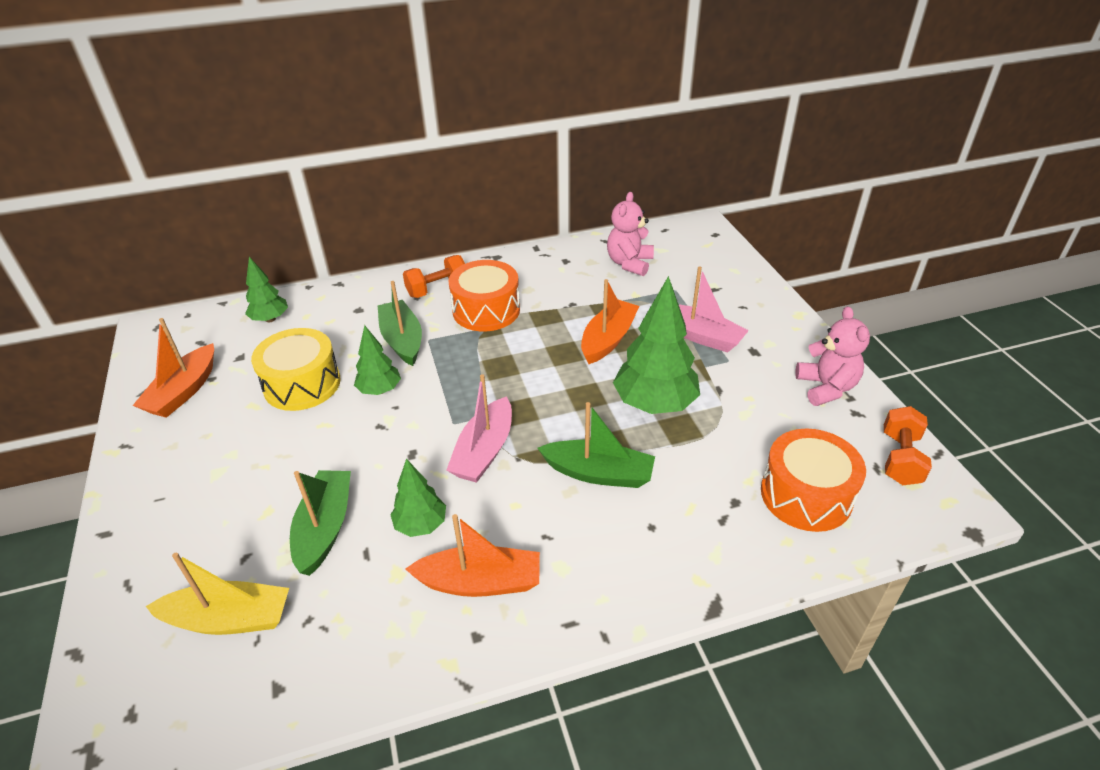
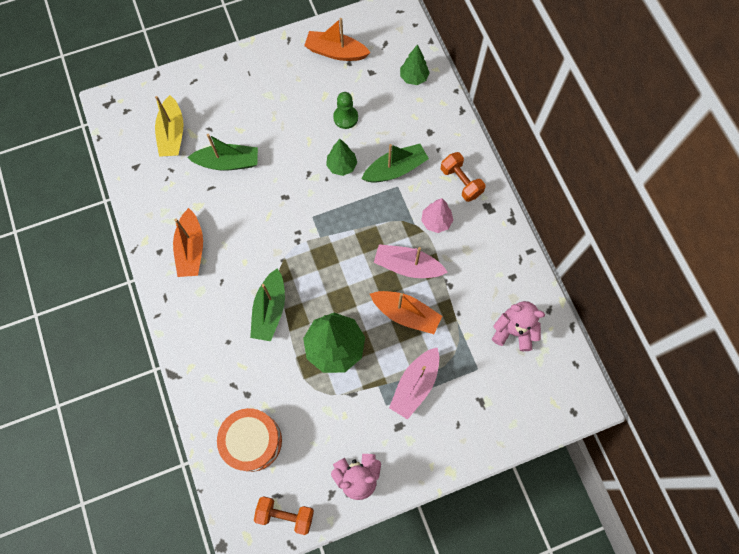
camera: 85 degrees right, 30 degrees up
(302, 384) = (345, 117): yellow drum -> green pawn
(421, 525) = (230, 212): green tree -> none
(484, 451) = (288, 239): pink boat -> pink boat (407, 266)
(486, 310) = (436, 221): orange drum -> pink tree

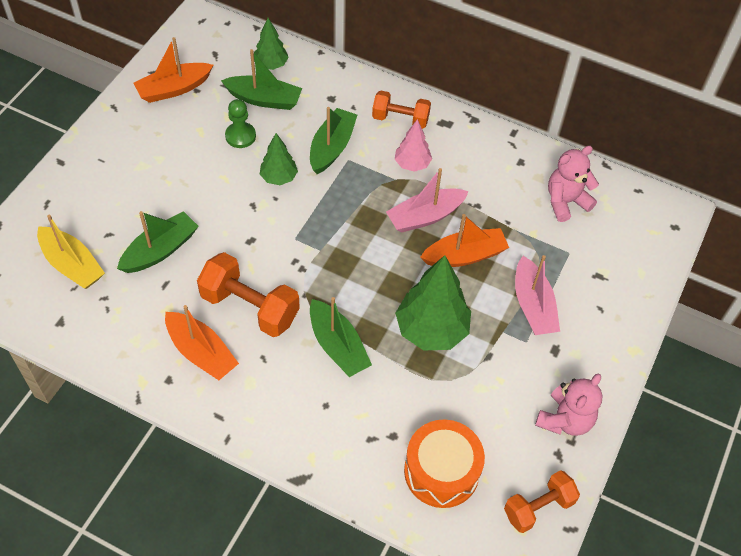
camera: 45 degrees left, 15 degrees down
(244, 242) = (250, 307): none -> orange dumbbell
(385, 101) = (264, 99): none -> green boat

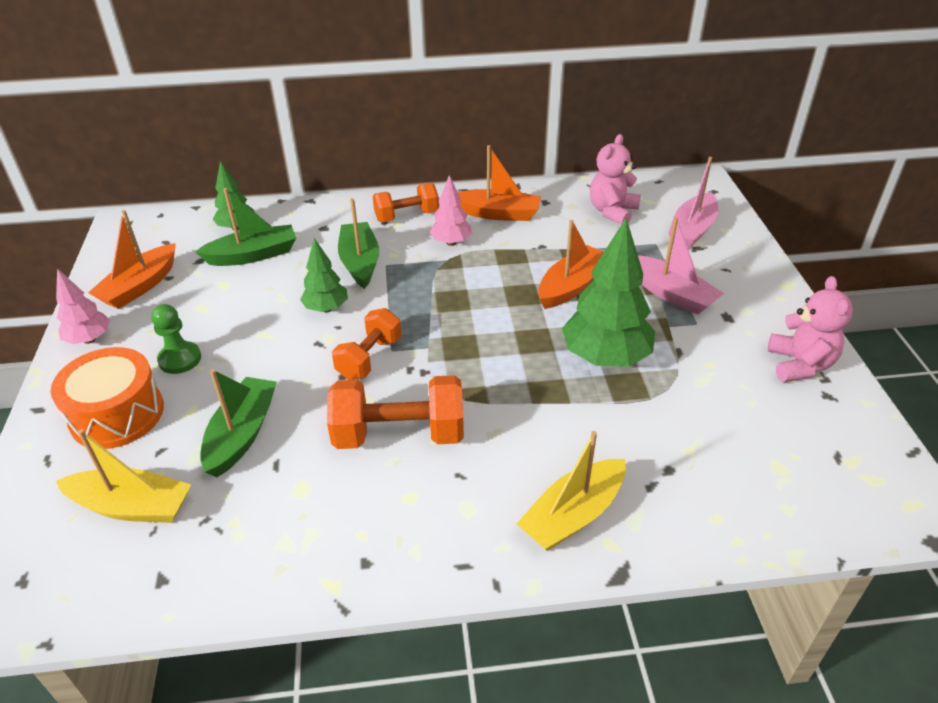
camera: 30 degrees left, 15 degrees down
(118, 120) = (89, 339): none -> pink tree
(201, 352) = (381, 510): orange boat -> orange boat (497, 214)
(240, 136) = (252, 293): green pawn -> green pawn (180, 359)
(306, 426) = (573, 515): none -> yellow boat
(337, 346) = (529, 420): green boat -> none
(425, 216) = (504, 274): pink boat -> pink boat (692, 230)
(441, 471) = (749, 474): orange drum -> orange drum (117, 414)
(538, 507) = (867, 451): orange dumbbell -> orange dumbbell (369, 358)

